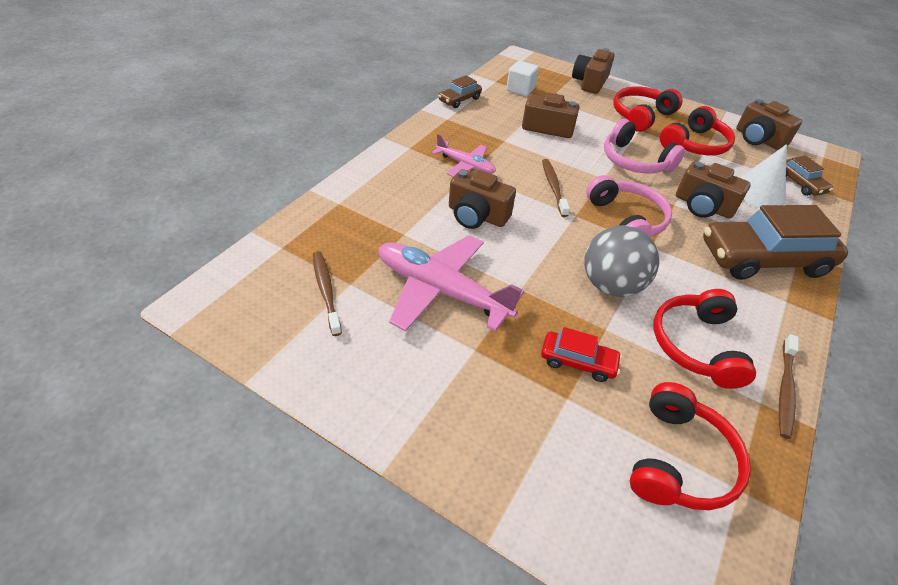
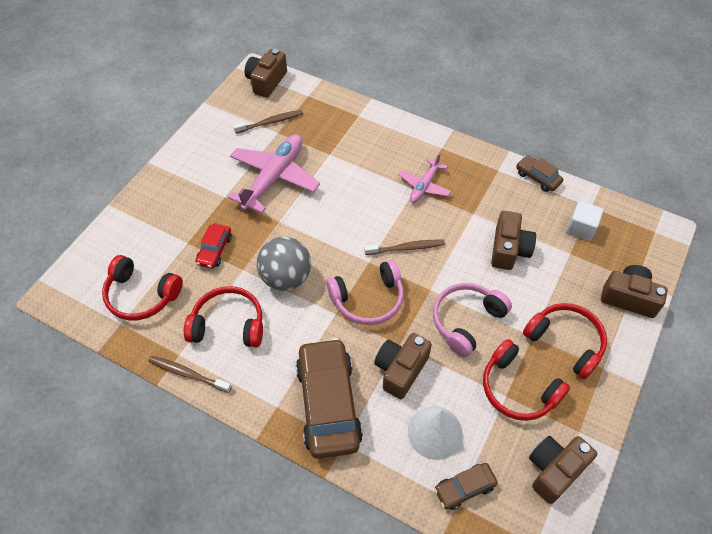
camera: 90 degrees right, 10 degrees up
(477, 215) = (357, 195): brown camera -> brown camera (266, 81)

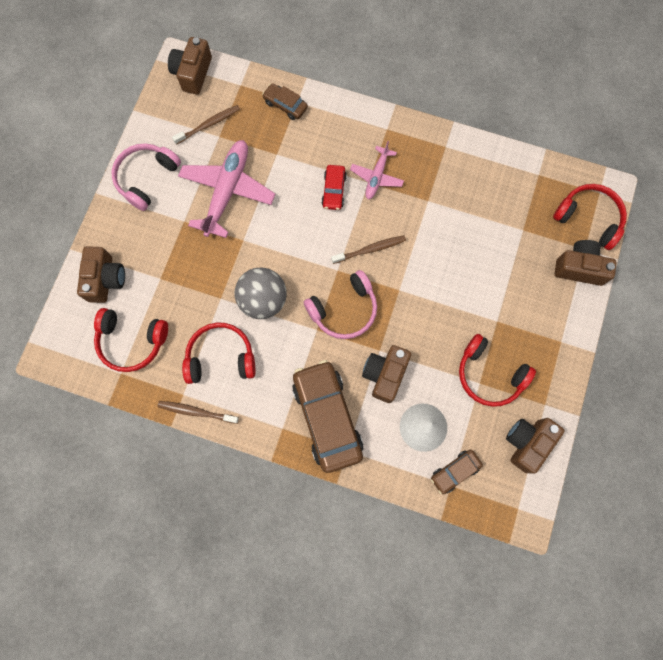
camera: 10 degrees left, 20 degrees up
(214, 250) = (188, 282): red car -> red car (334, 190)
(466, 321) = (436, 316): pink headphones -> pink headphones (146, 178)
(509, 249) = (466, 235): brown camera -> brown camera (105, 279)
(537, 178) = (485, 149): brown car -> brown car (285, 105)
(565, 342) = (526, 322): red headphones -> red headphones (588, 218)
(581, 228) = (531, 200): white cube -> none

